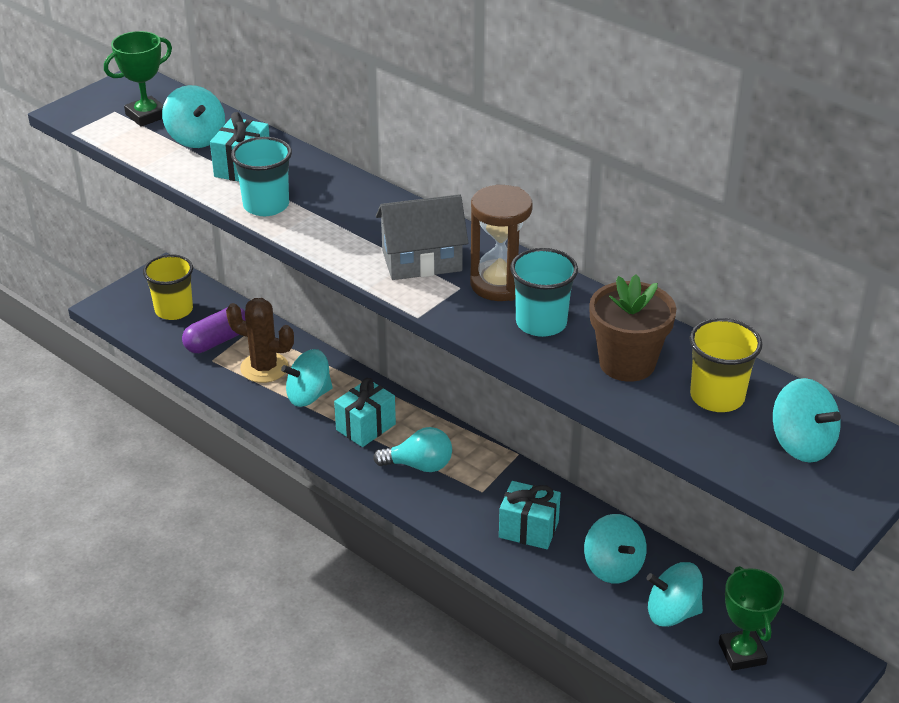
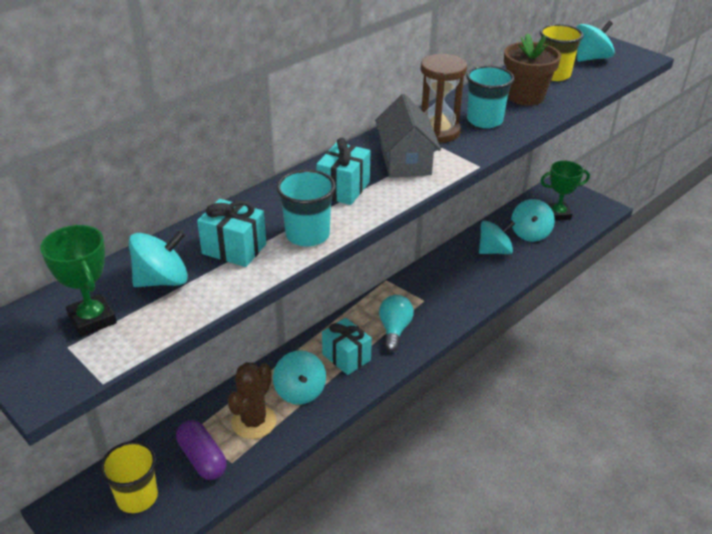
camera: 85 degrees left, 0 degrees up
(528, 529) = (462, 282): turquoise gift -> turquoise gift (343, 189)

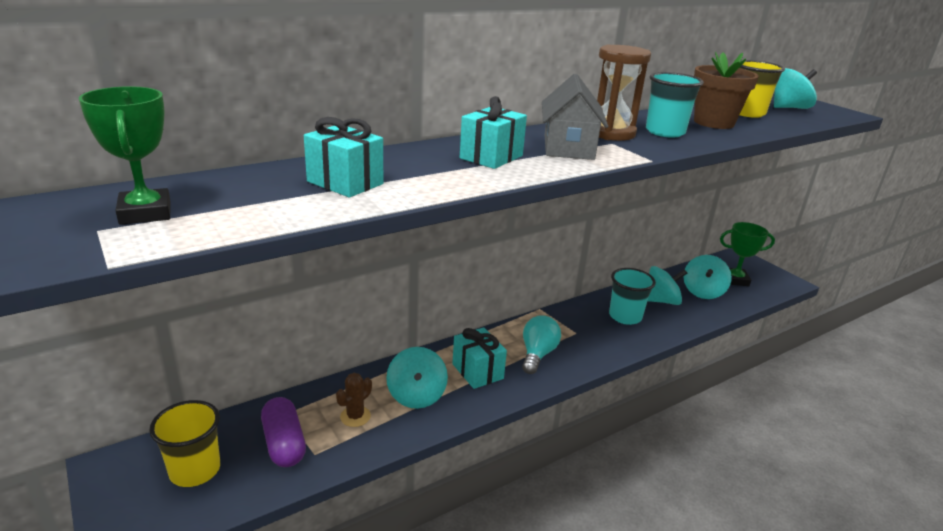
camera: 10 degrees right, 10 degrees down
(162, 280) = (248, 194): turquoise spinning top -> none
(254, 421) = (355, 416): brown cactus -> brown cactus, size x0.59
(307, 235) = (434, 183): turquoise cup -> turquoise cup (625, 316)

